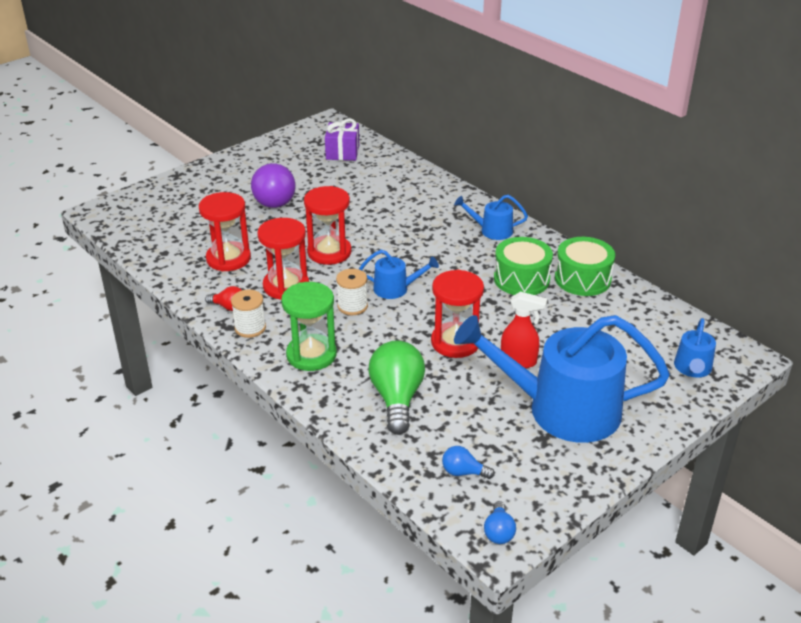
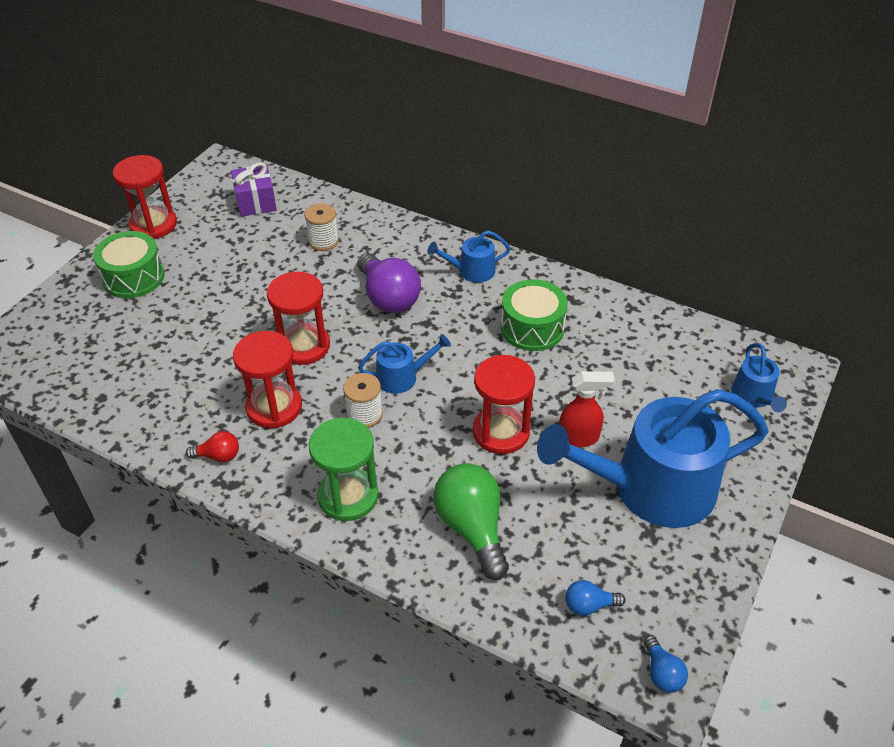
camera: 20 degrees left, 10 degrees up
(228, 259) = (186, 386): red hourglass -> red hourglass (153, 225)
(250, 328) = (258, 479): white spool -> white spool (323, 241)
(274, 199) = (203, 286): purple light bulb -> purple light bulb (388, 297)
(582, 279) = (594, 311): green drum -> green drum (133, 277)

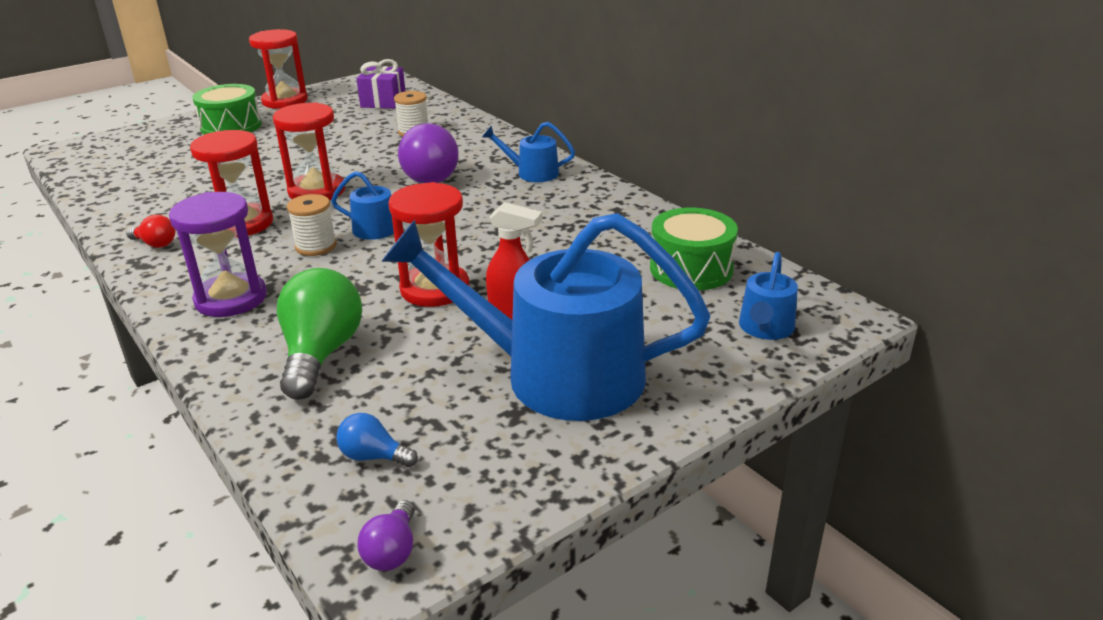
camera: 25 degrees right, 15 degrees down
(348, 496) = (231, 298): green hourglass -> purple hourglass
(532, 328) = (552, 222): green drum -> green drum (691, 269)
(662, 673) = (392, 551): blue light bulb -> purple light bulb

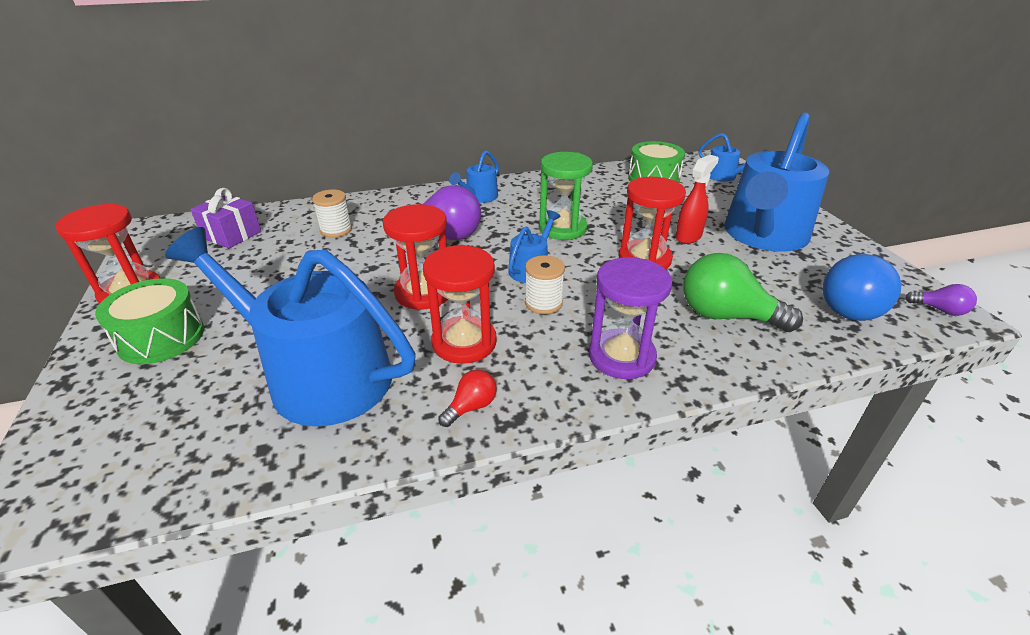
camera: 70 degrees left, 5 degrees up
(191, 183) = (318, 376): none -> blue watering can
(374, 456) = (852, 306): blue light bulb -> blue light bulb, size x2.04
(484, 230) = (562, 228): none -> green hourglass

